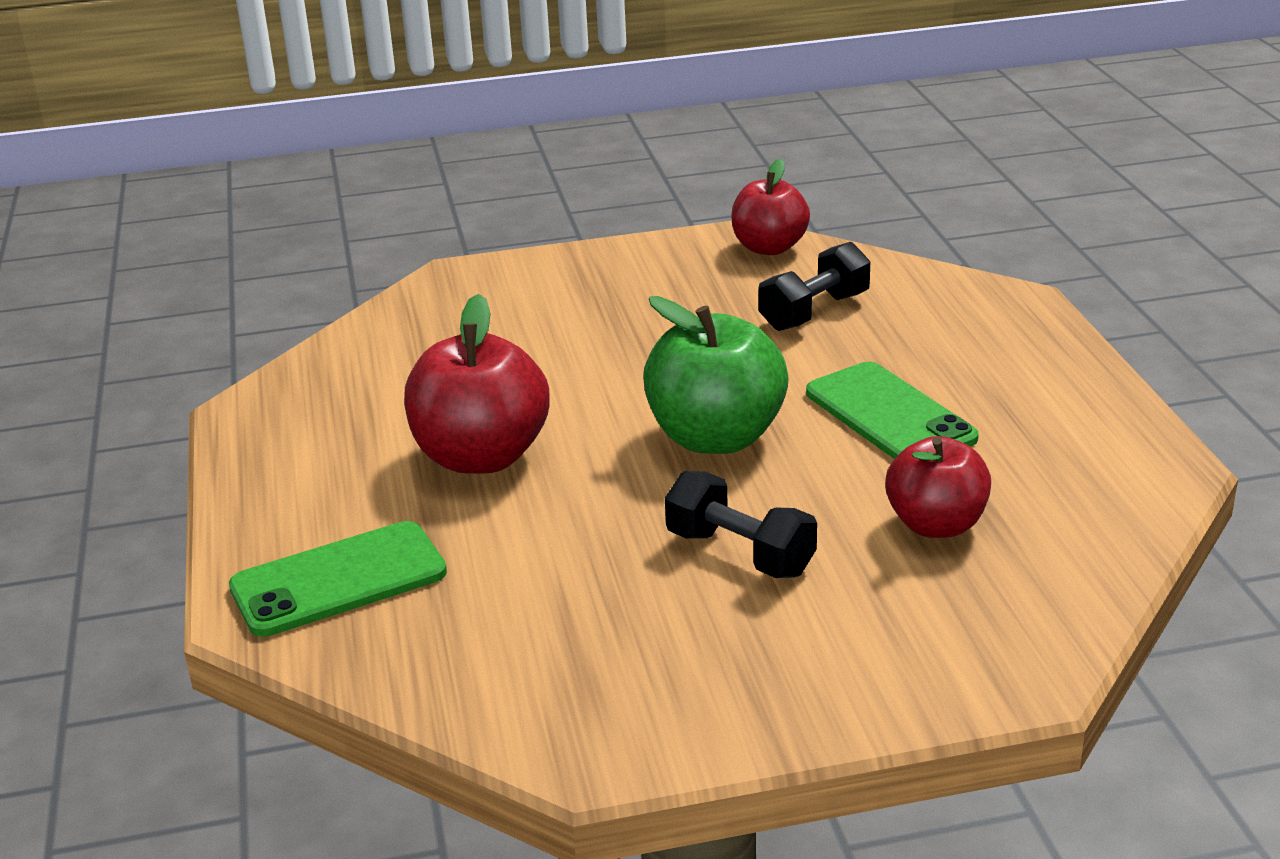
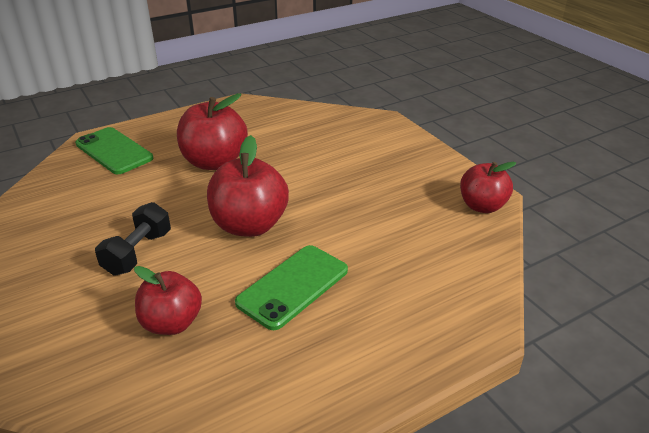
camera: 70 degrees right, 5 degrees up
(716, 437) = (249, 225): green apple -> red apple
(814, 312) = (409, 237): black dumbbell -> none

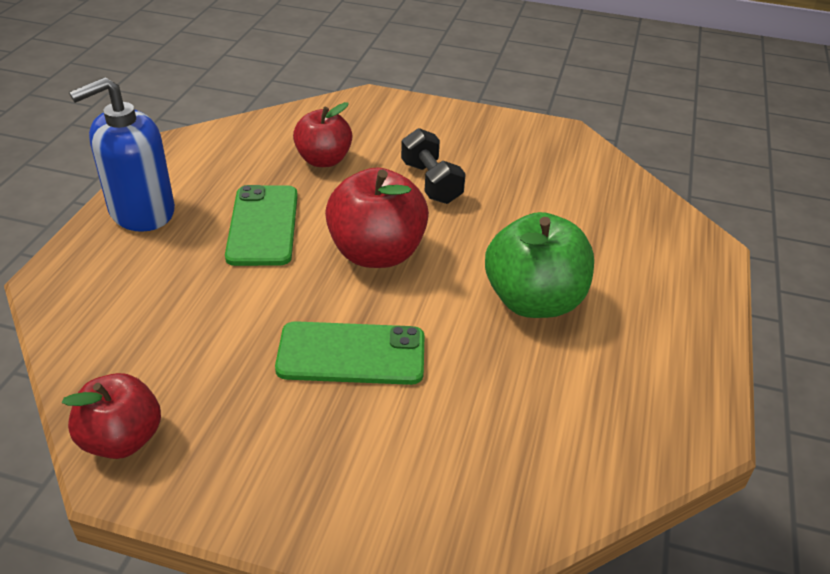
camera: 135 degrees right, 5 degrees up
(114, 151) = (655, 249): green phone -> green phone (351, 354)
(214, 162) = (533, 301): red apple -> green apple
(372, 358) = (141, 211): none -> blue soap dispenser

